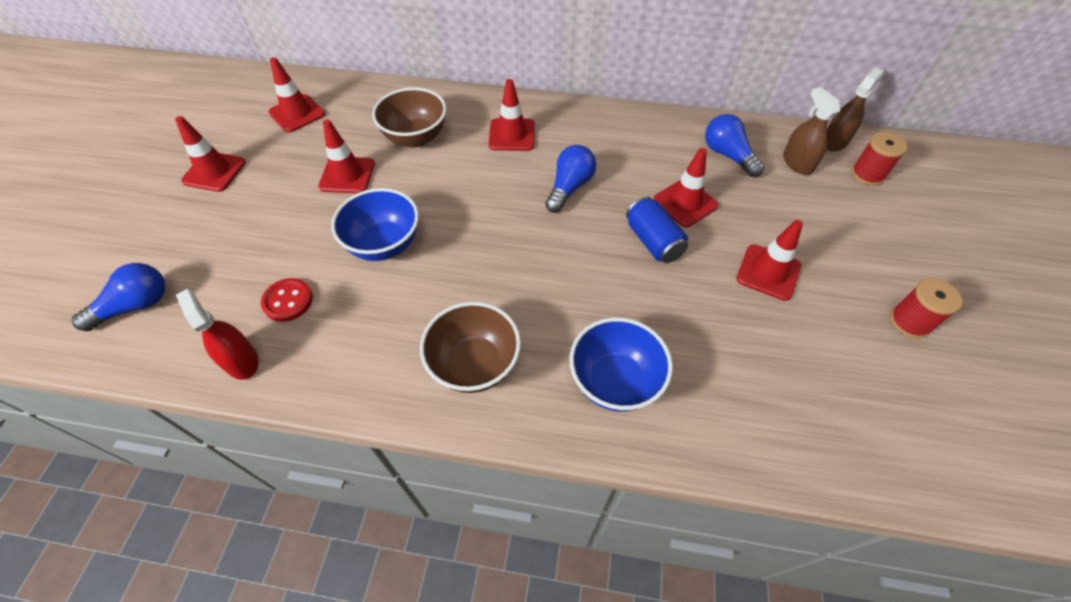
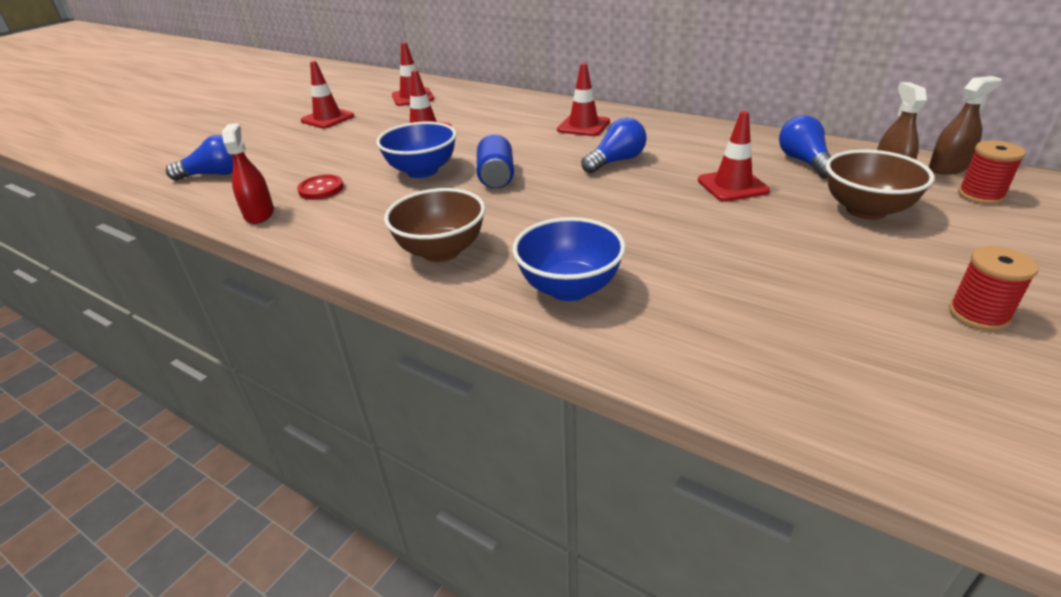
camera: 25 degrees right, 20 degrees down
(415, 138) = (496, 118): brown bowl -> brown bowl (866, 210)
(653, 241) = (679, 205): blue can -> blue can (496, 177)
(768, 272) = (801, 245): red traffic cone -> none

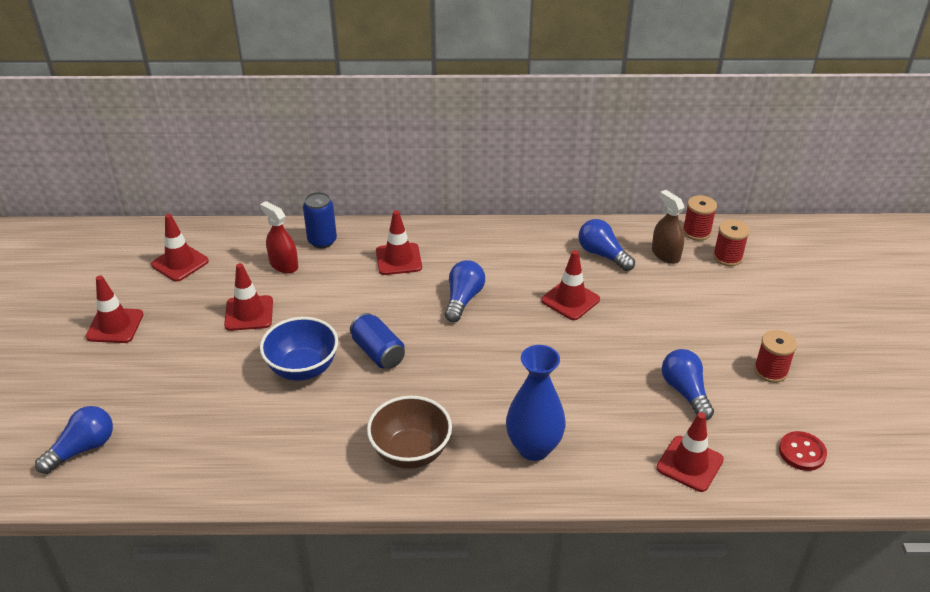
camera: 35 degrees left, 5 degrees up
(259, 214) = (200, 478): red spray bottle -> red spray bottle (284, 265)
(321, 189) = (227, 426): red button -> red button (802, 452)
(531, 105) = (322, 241): none -> blue can
(569, 288) = (533, 448): blue bowl -> blue vase
(763, 372) = (689, 464): none -> red traffic cone
(818, 297) = (685, 392): none -> blue light bulb
(866, 210) = (670, 297): brown bowl -> none
(948, 168) = (696, 232): brown spray bottle -> red spool

